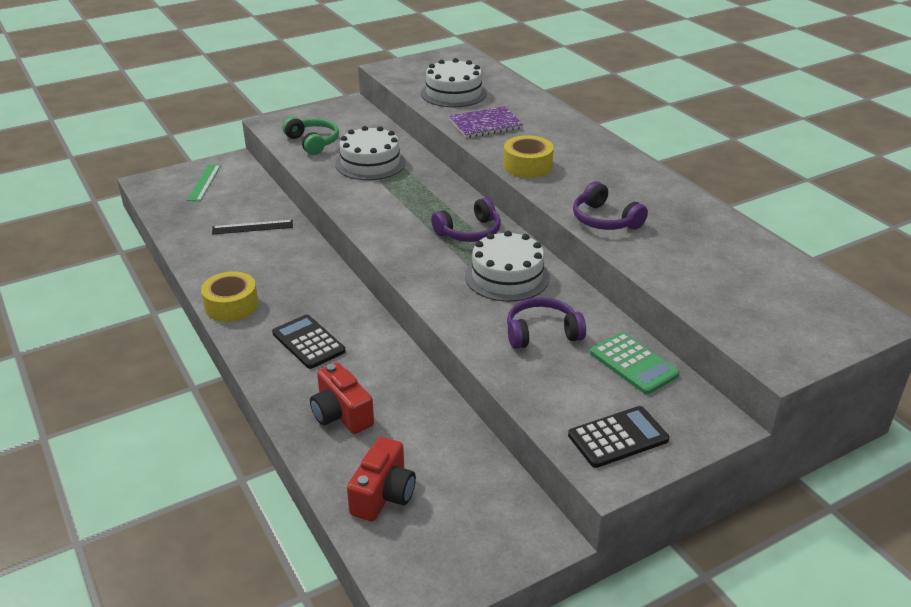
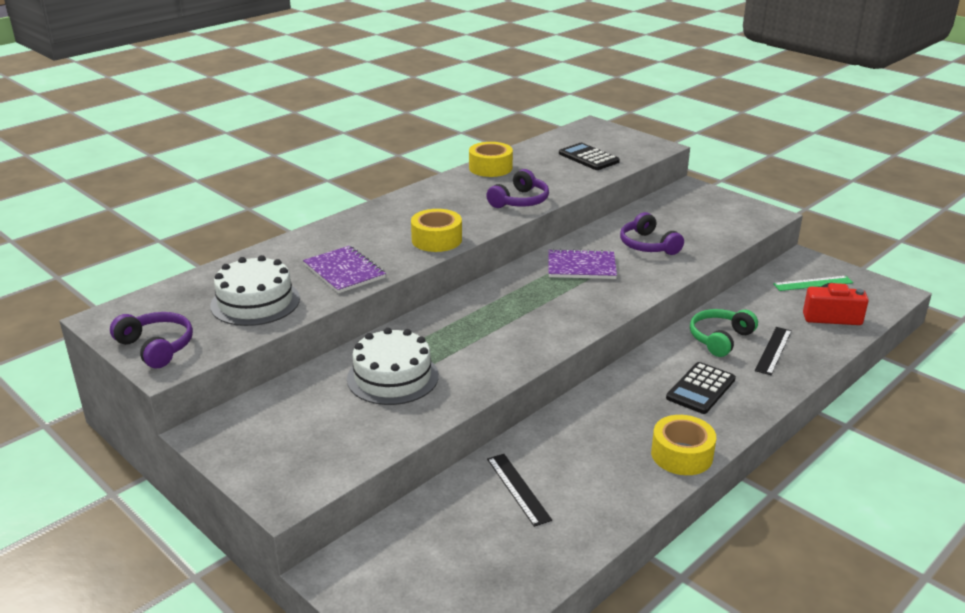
camera: 105 degrees left, 5 degrees down
(204, 182) = (414, 582): green ruler -> green ruler (813, 283)
(313, 142) = (345, 437): green headphones -> green headphones (720, 339)
(341, 414) = (773, 350): red camera -> black ruler
(469, 232) = (519, 292): purple headphones -> purple headphones (156, 347)
(507, 276) = (581, 266): white cake -> purple notebook
(618, 437) = (734, 213): black calculator -> black calculator (588, 158)
(633, 364) = (656, 213): green calculator -> none
(705, 216) = (490, 168): none -> yellow tape

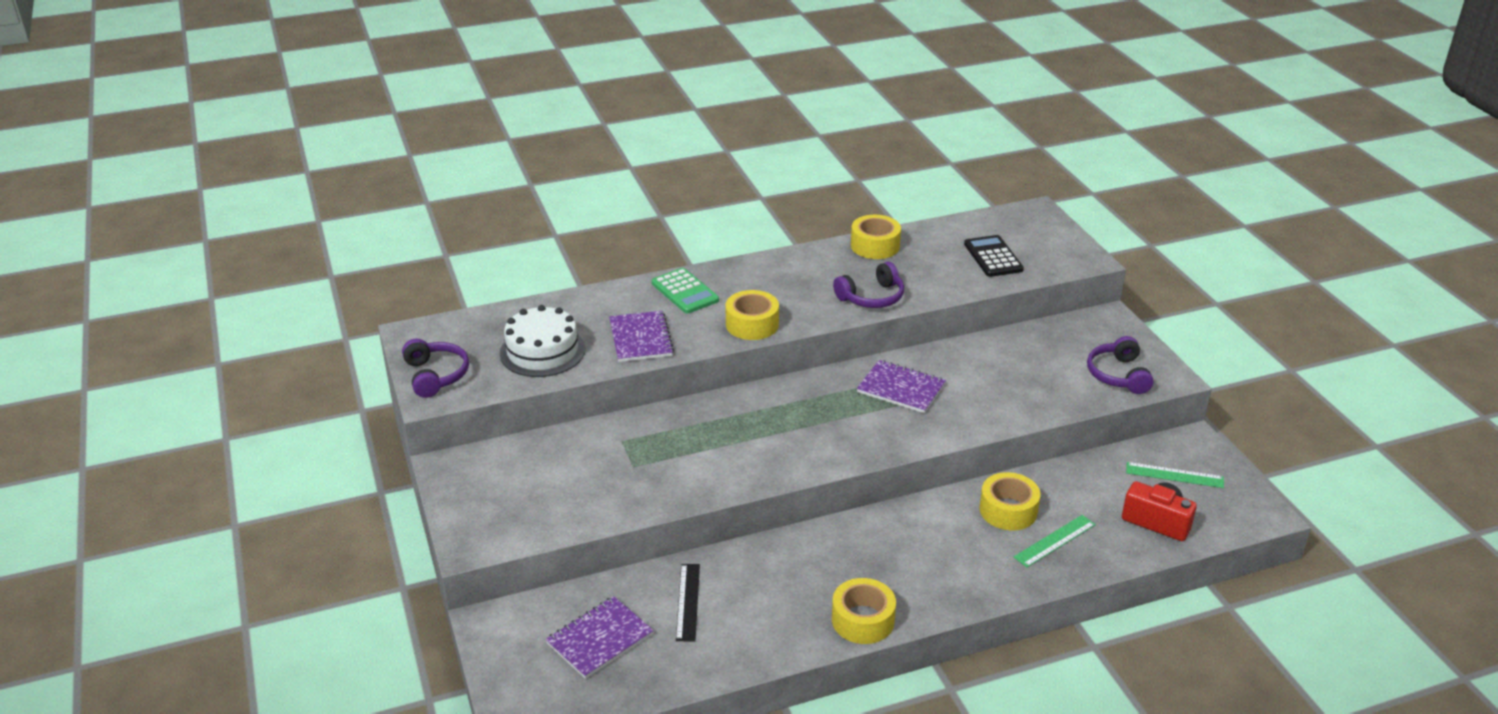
camera: 25 degrees right, 5 degrees up
(356, 229) = (685, 292): none -> green calculator
(392, 377) = (631, 459): white cake -> none
(460, 549) = (600, 639): none -> purple notebook
(648, 245) = (994, 381): purple headphones -> purple headphones (1118, 375)
(701, 389) = (940, 559): black calculator -> none
(720, 339) = (1008, 510): green headphones -> yellow tape
(773, 350) = (1054, 541): black ruler -> green ruler

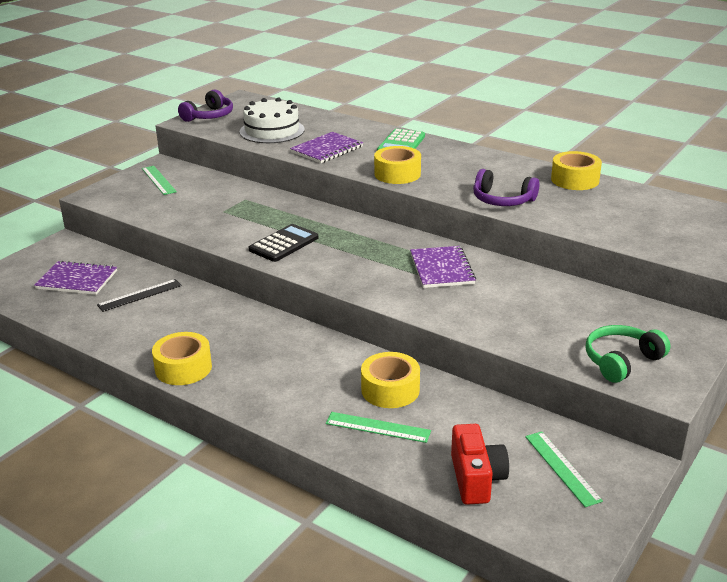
camera: 55 degrees right, 5 degrees down
(492, 482) = (159, 180): none -> green ruler
(993, 257) = (650, 226): black calculator -> black calculator (283, 244)
(1118, 375) = (621, 361): purple headphones -> green headphones

